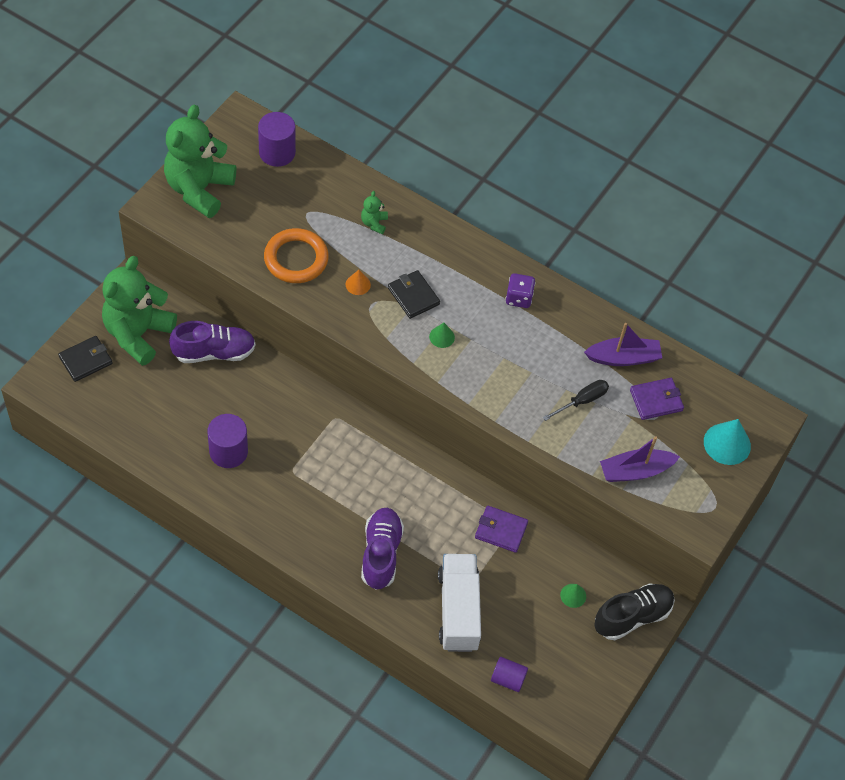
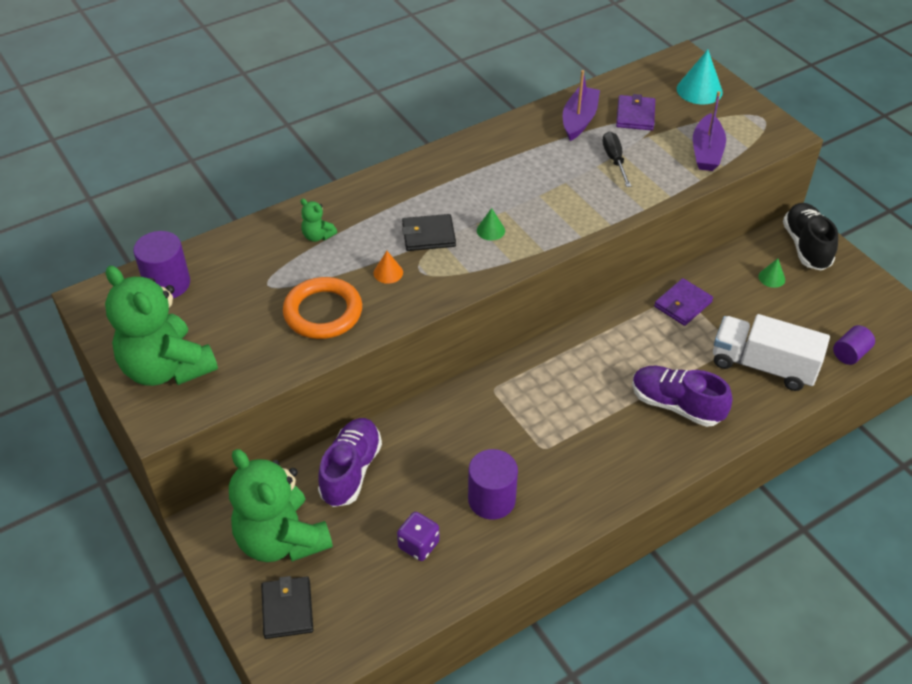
camera: 60 degrees left, 10 degrees down
(519, 298) = (474, 163): purple dice -> purple dice (418, 545)

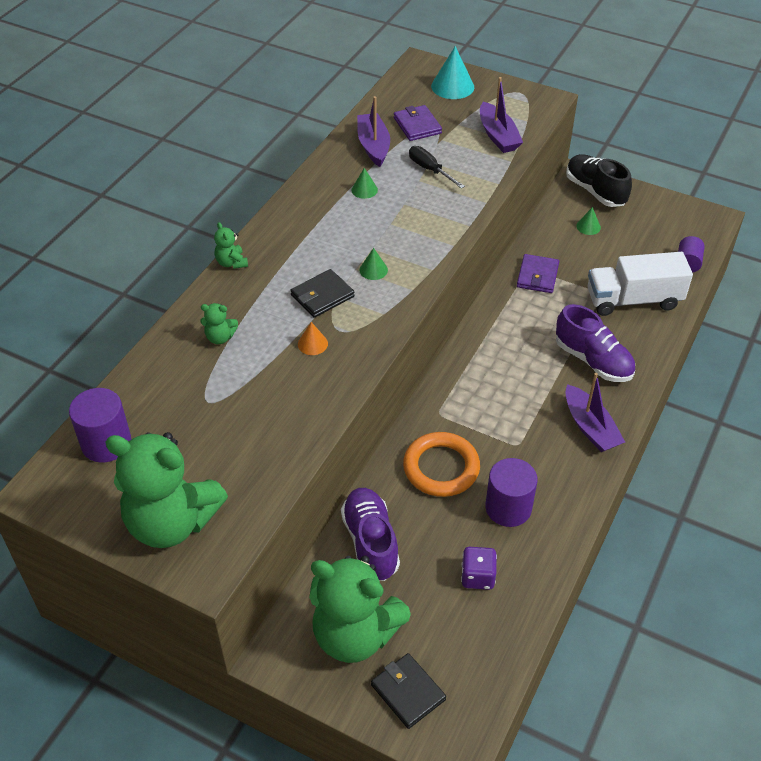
camera: 30 degrees left, 0 degrees up
(323, 312) = (281, 404): orange ring -> orange ring (441, 468)
(375, 177) = (231, 263): none -> green teddy bear
(539, 156) = (364, 190): none -> green cone
(625, 464) = (590, 427): none -> purple boat
(676, 405) = (593, 361): purple shoe -> purple shoe turned 135 degrees counterclockwise

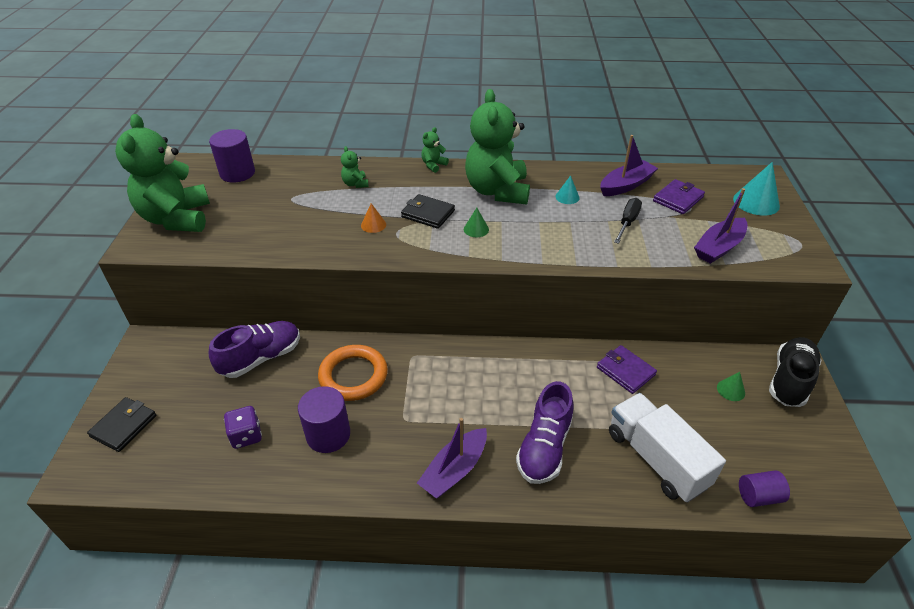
camera: 65 degrees right, 5 degrees down
(355, 634) = (173, 377): green teddy bear -> green teddy bear (497, 191)
(364, 190) = (567, 197): green cone -> turquoise cone
(537, 276) = (625, 371): purple wallet -> purple wallet turned 60 degrees clockwise

